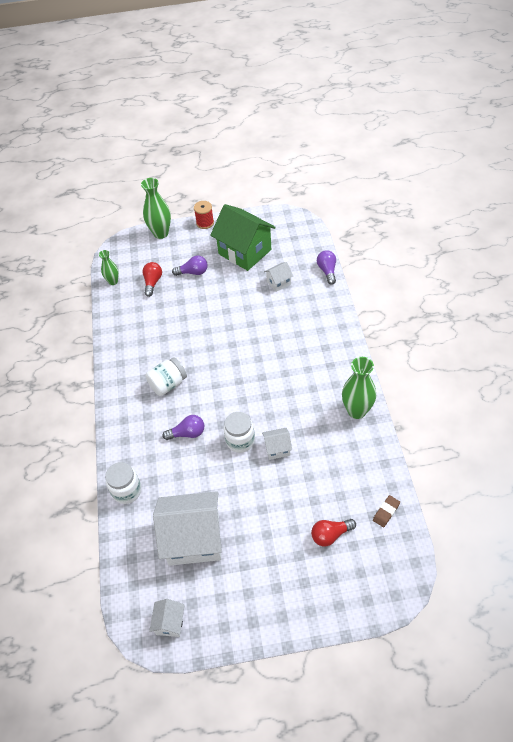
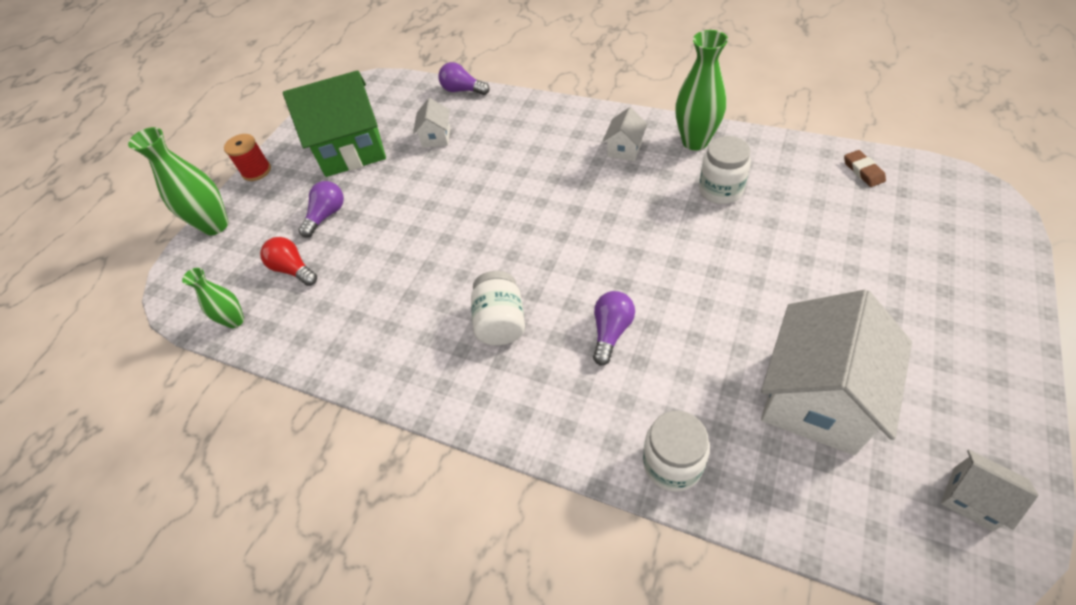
camera: 55 degrees left, 0 degrees up
(240, 441) = (666, 272): white jar -> white jar (720, 190)
(277, 448) = (705, 237): white house -> white house (624, 149)
(330, 535) = (876, 234): red light bulb -> none

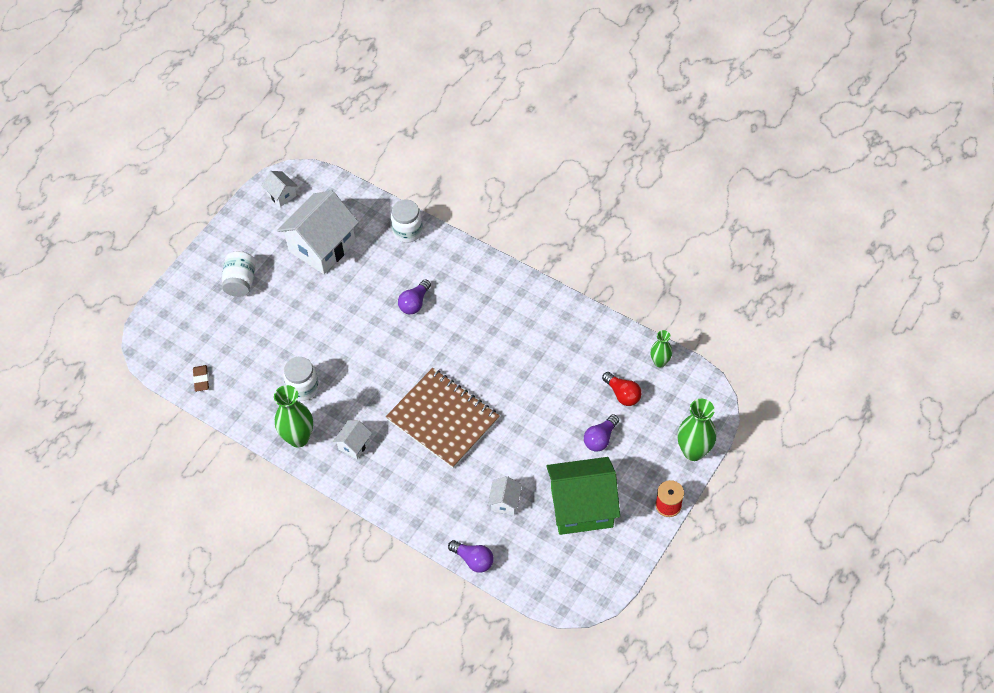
camera: 175 degrees left, 5 degrees up
(500, 322) = (480, 323): white jar -> white jar (241, 282)
(524, 195) = (443, 419): none -> brown notebook

